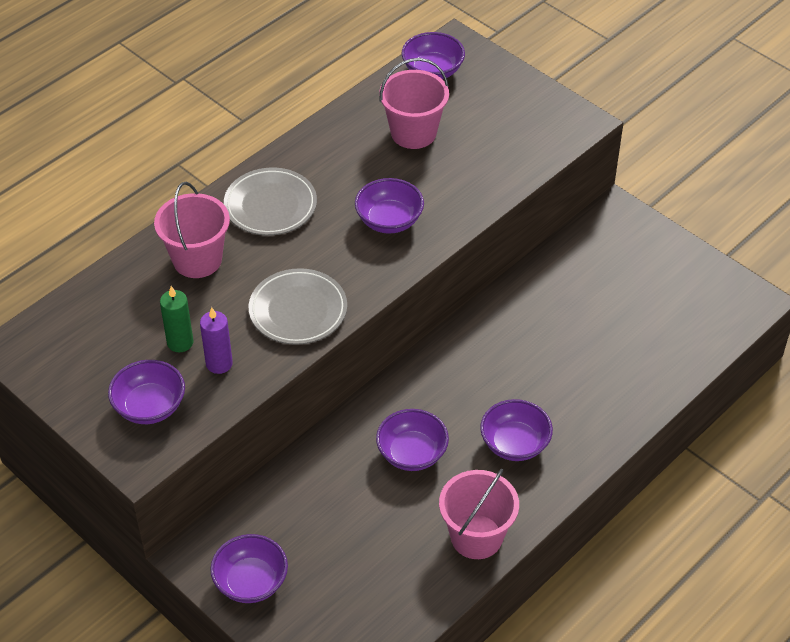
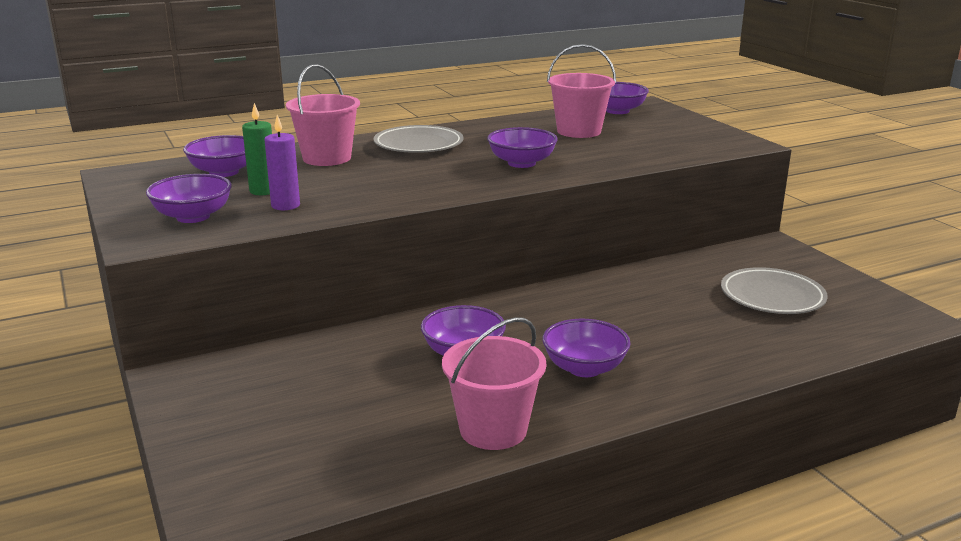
camera: 20 degrees right, 25 degrees down
(251, 582) = (209, 409): purple bowl -> purple bowl (224, 172)
(298, 310) = (391, 191): grey plate -> grey plate (772, 296)

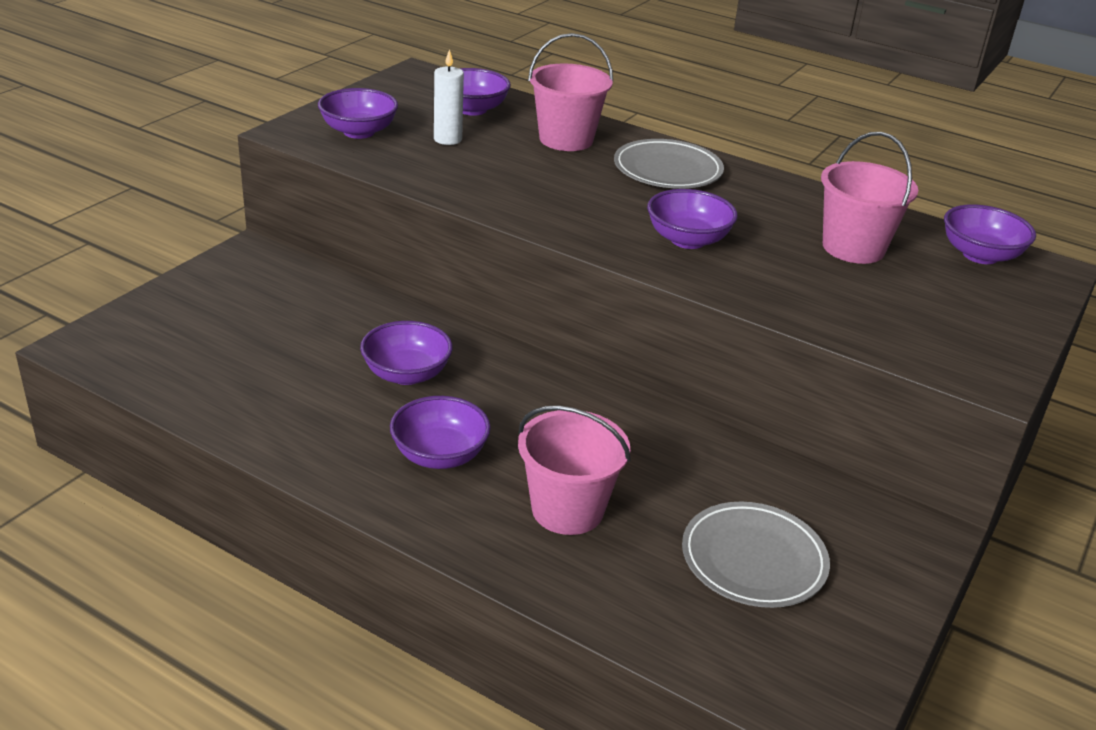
camera: 55 degrees right, 10 degrees up
(263, 191) = (447, 139): green candle -> white candle
(285, 205) = (424, 159): purple candle -> none
(493, 429) = (284, 432): pink bucket -> pink bucket (567, 509)

